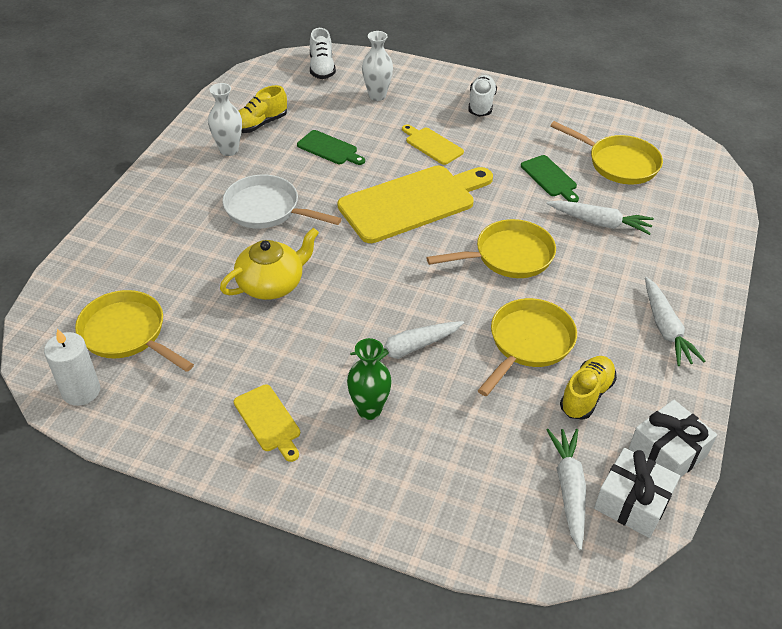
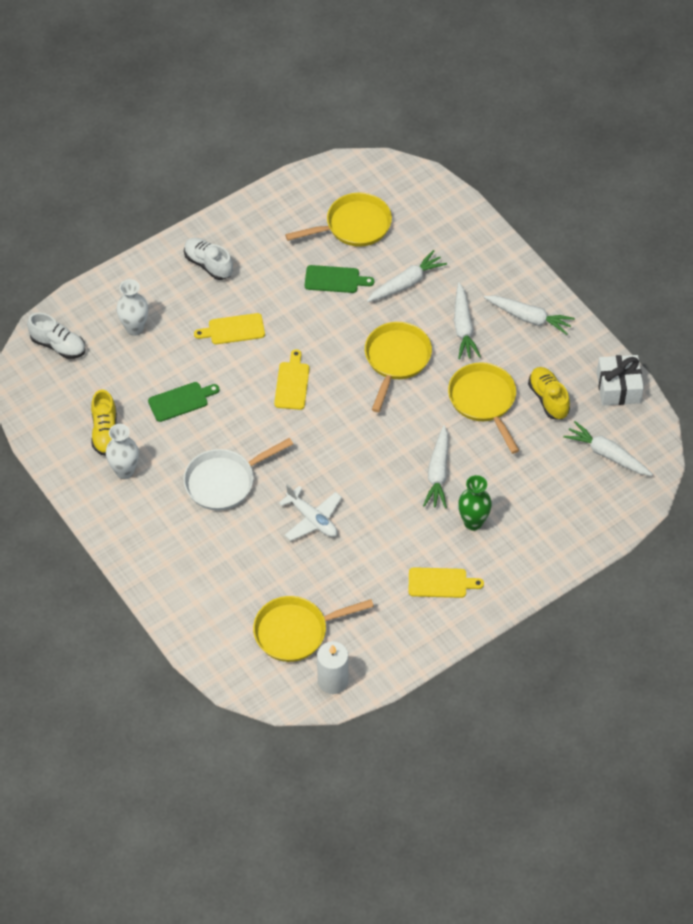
camera: 55 degrees left, 10 degrees up
(272, 284) = (312, 519): yellow teapot -> white plane
(412, 202) = (292, 383): yellow cutting board -> yellow cutting board, size x0.48
(597, 285) = (463, 327): none -> white carrot
(632, 502) = (637, 429): white gift -> none

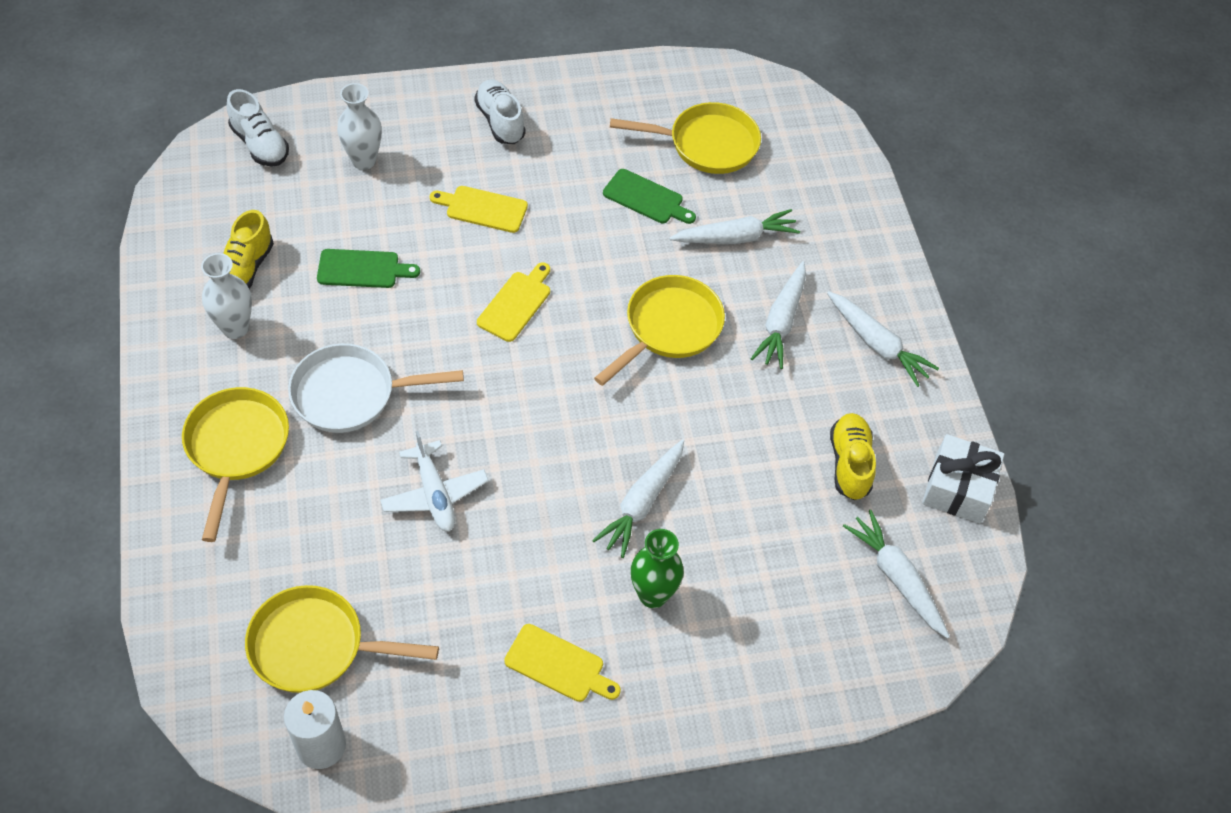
camera: 20 degrees right, 0 degrees up
(484, 401) = (758, 430): yellow pan -> yellow pan (236, 448)

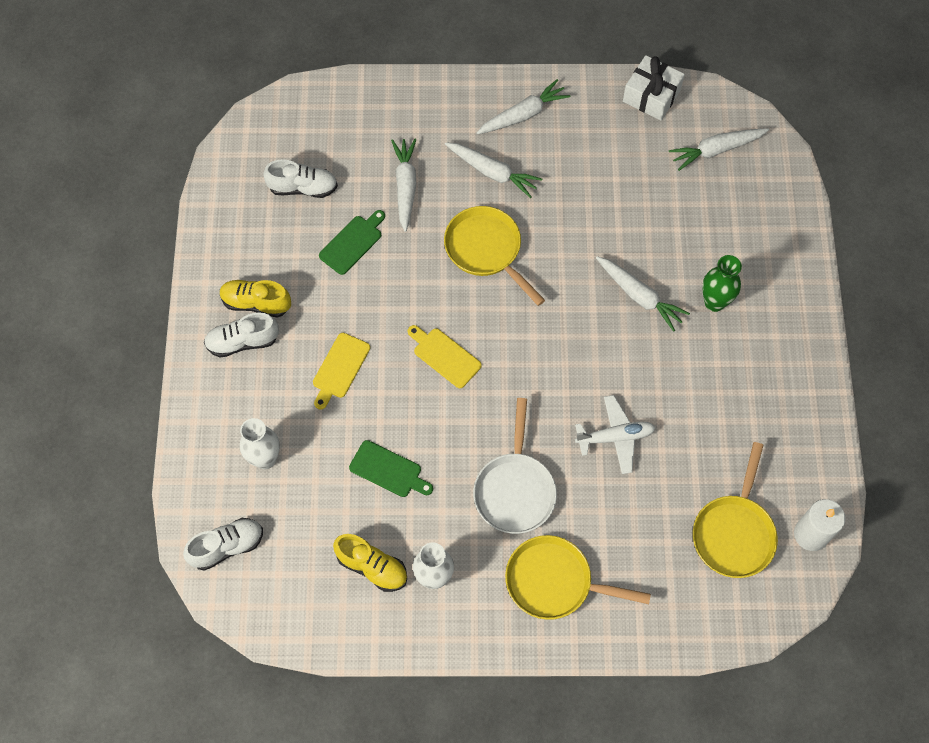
camera: 75 degrees left, 10 degrees up
(362, 269) = (388, 470): green cutting board -> green cutting board turned 105 degrees clockwise
(558, 665) = (762, 371): yellow cutting board -> none
(706, 144) = (303, 188): yellow pan -> white shoe
(849, 463) = (623, 156): yellow shoe -> yellow shoe (256, 303)

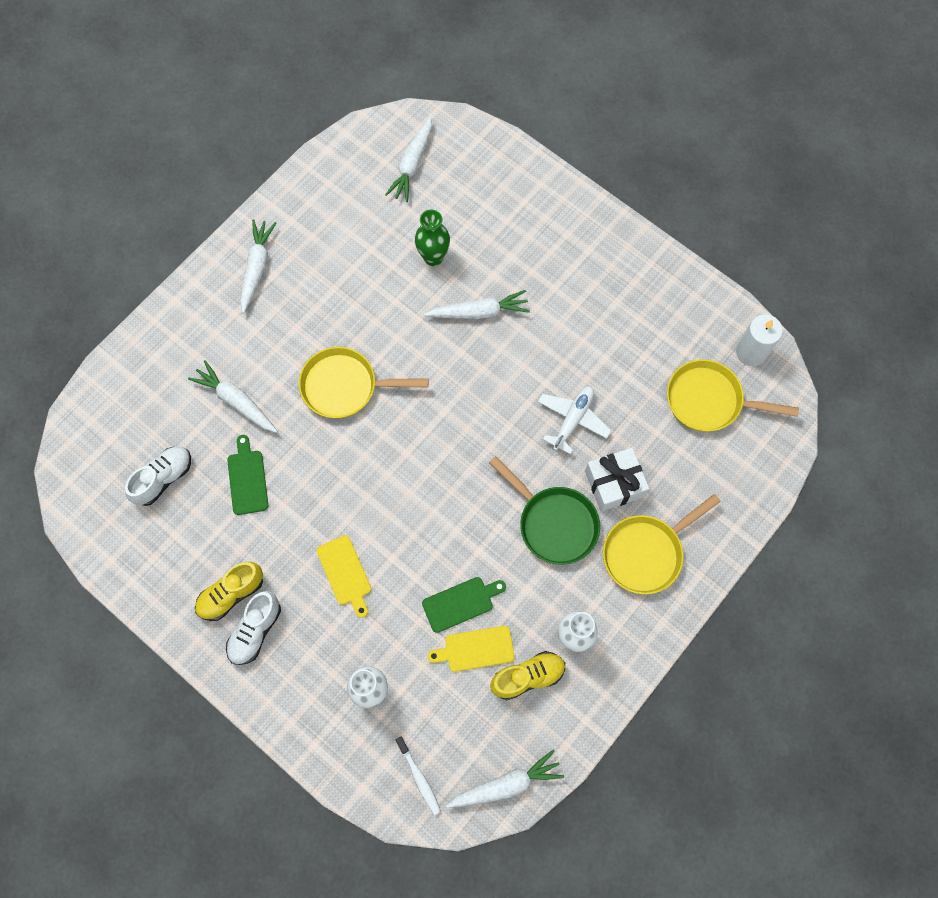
camera: 50 degrees left, 5 degrees up
(227, 547) = (419, 777): white shoe -> white toothbrush
(444, 356) = (404, 487): yellow cutting board -> yellow cutting board (475, 649)
(492, 172) = (284, 329): white carrot -> white carrot (506, 784)
(515, 489) = (553, 523): white pan -> green pan
(651, 96) = (327, 169): white gift -> white gift (614, 484)
(714, 302) = (528, 267): green vase -> green vase (433, 257)
(734, 533) = (709, 400): yellow pan -> yellow pan turned 135 degrees clockwise

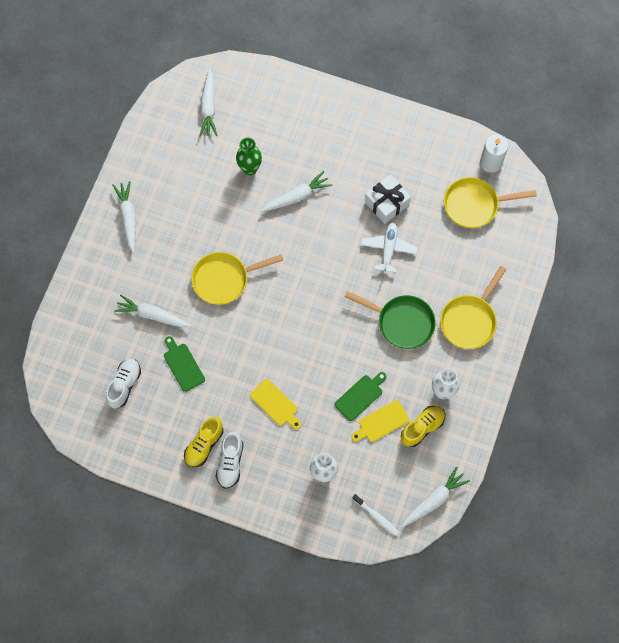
camera: 20 degrees left, 0 degrees up
(614, 484) = (432, 282): white gift -> white gift (386, 203)

